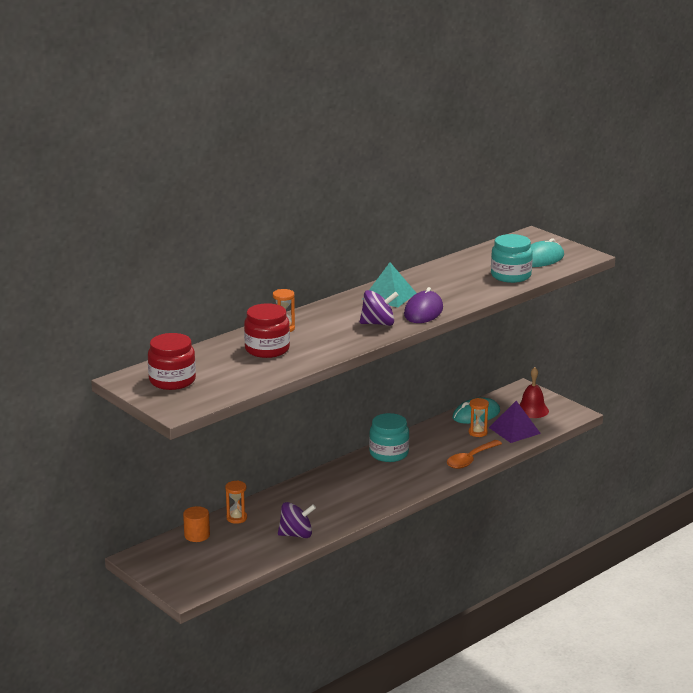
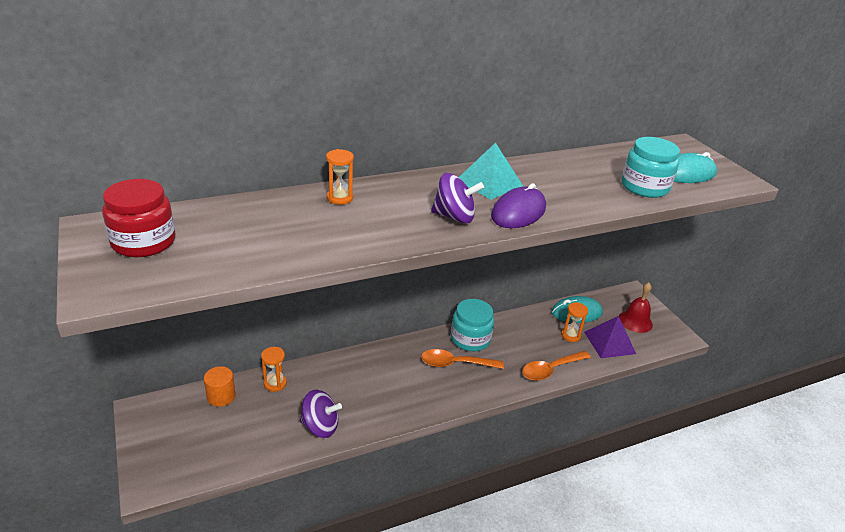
camera: 15 degrees right, 10 degrees up
(267, 349) = (296, 222): red jar -> none
(385, 473) = (455, 364): none -> orange spoon

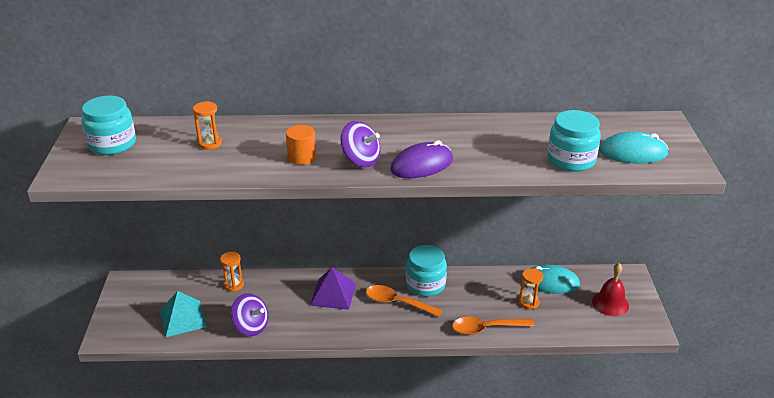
camera: 25 degrees right, 0 degrees up
(144, 242) = (112, 144): red jar -> turquoise jar
(221, 396) = (187, 285): orange cylinder -> orange cylinder (302, 157)
(339, 198) = (278, 130): orange hourglass -> orange hourglass (210, 143)
(489, 182) = (419, 134): turquoise pyramid -> turquoise pyramid (183, 318)
(609, 342) = (566, 317): purple pyramid -> purple pyramid (333, 294)

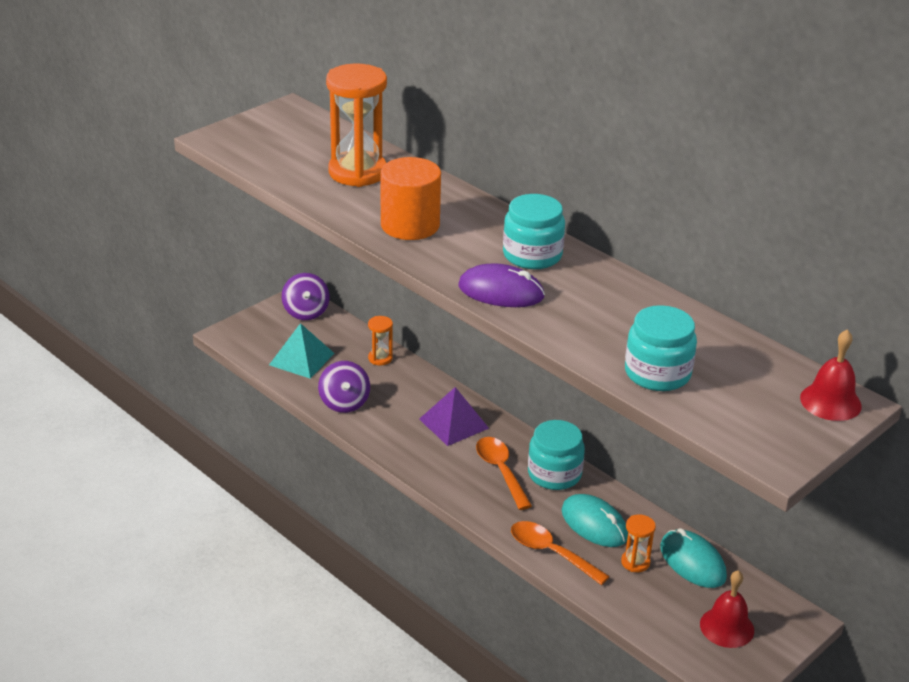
camera: 45 degrees right, 0 degrees up
(112, 144) = (285, 132): turquoise jar -> turquoise jar (532, 255)
(210, 143) = (357, 172): orange hourglass -> orange hourglass, size x2.14
(302, 157) = (410, 225): orange cylinder -> orange cylinder, size x1.71
(360, 160) = (454, 256): purple spinning top -> purple spinning top (306, 312)
(633, 152) = (741, 407): turquoise mouse -> turquoise mouse (594, 524)
(657, 126) = (830, 401): none -> red bell

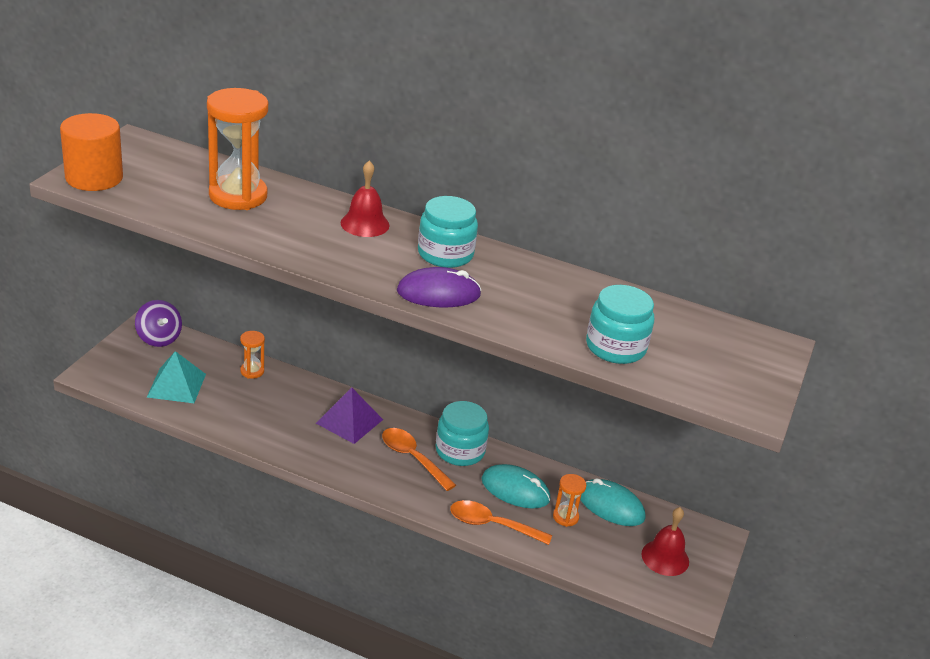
camera: 25 degrees left, 0 degrees up
(344, 403) = (238, 421): purple spinning top -> none
(410, 225) = (318, 241): orange cylinder -> orange cylinder (94, 178)
(830, 401) = (763, 347): red bell -> red bell (365, 224)

